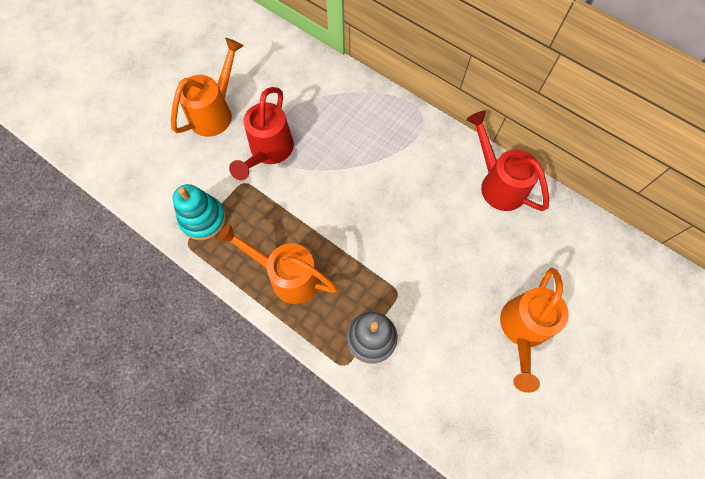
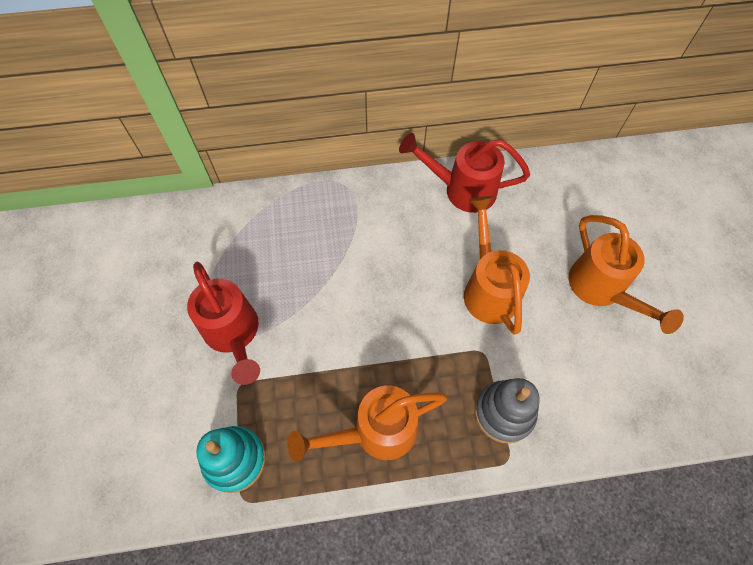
camera: 45 degrees left, 5 degrees down
(215, 112) = (135, 344): orange watering can -> orange watering can (488, 288)

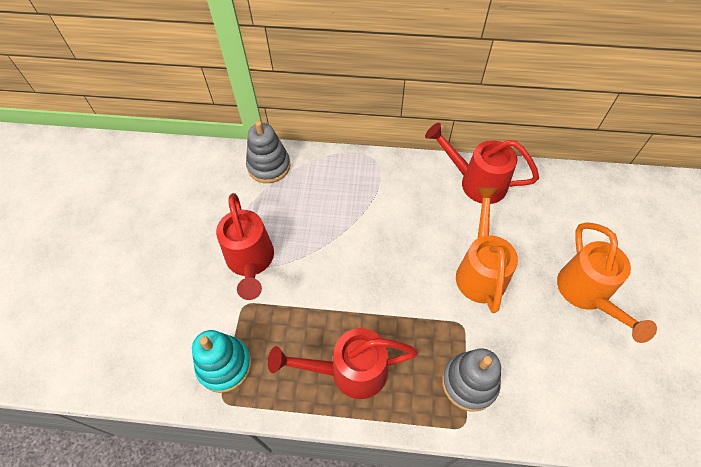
camera: 15 degrees right, 5 degrees down
(226, 217) = (269, 166): none -> grey stacking toy
(375, 431) = (349, 371): orange watering can -> red watering can

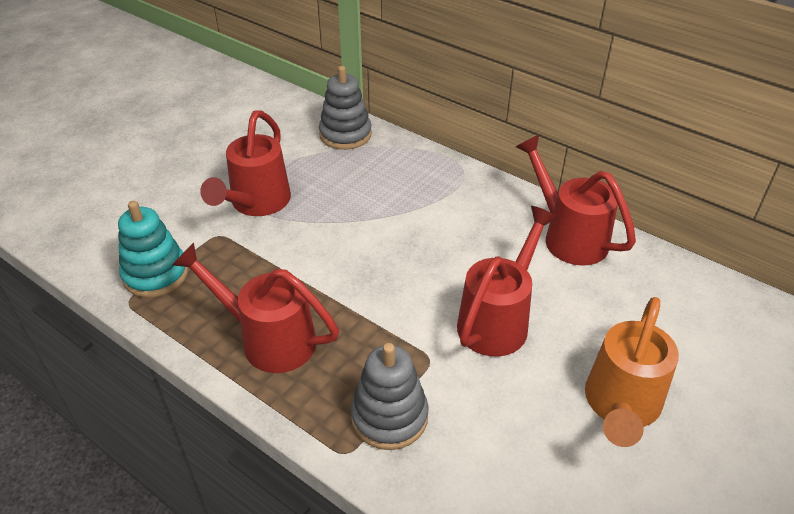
camera: 30 degrees right, 15 degrees down
(480, 271) = (498, 320): orange watering can -> red watering can

